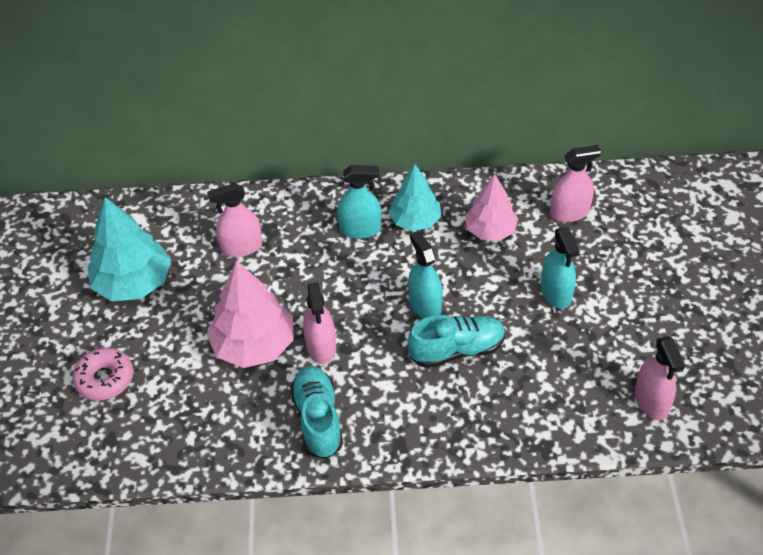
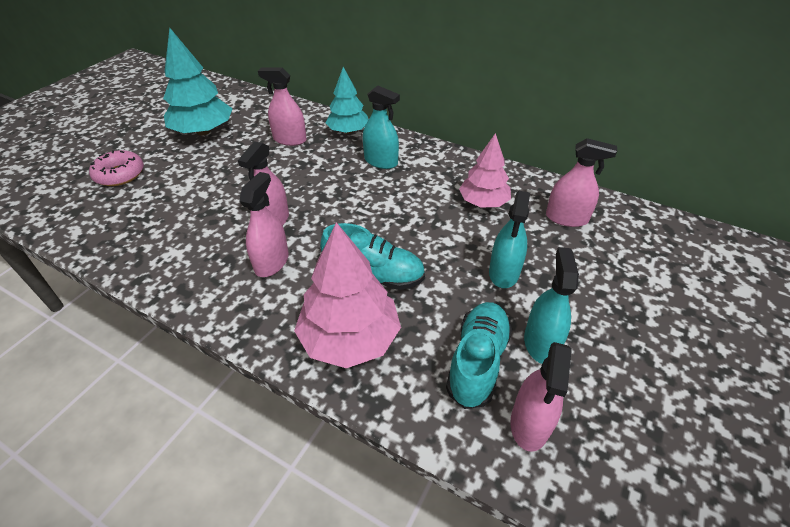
camera: 30 degrees right, 5 degrees down
(254, 345) = (230, 198): pink tree -> pink tree (349, 338)
(318, 419) = (215, 269): turquoise shoe -> turquoise shoe (477, 362)
(360, 385) = (271, 262): none -> pink spray bottle
(415, 220) = (427, 172): turquoise tree -> turquoise tree (348, 131)
(425, 305) = (380, 230): turquoise spray bottle -> turquoise spray bottle (541, 342)

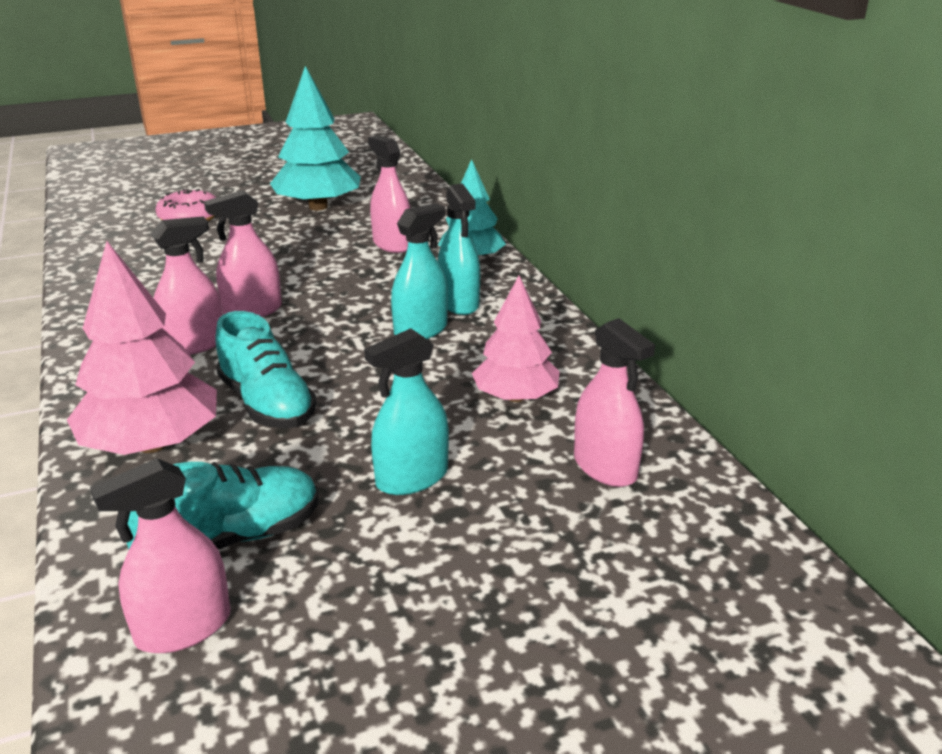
camera: 40 degrees right, 15 degrees down
(541, 342) = (330, 568): turquoise spray bottle -> turquoise spray bottle (421, 330)

